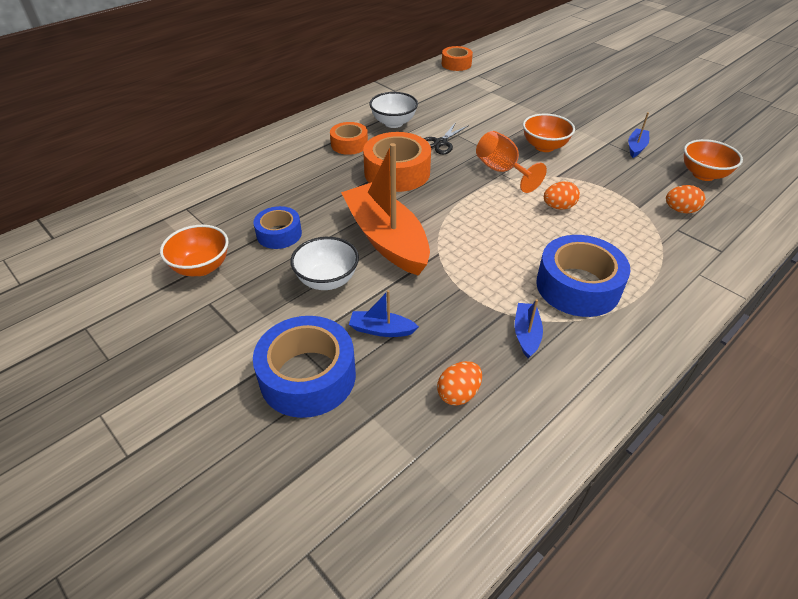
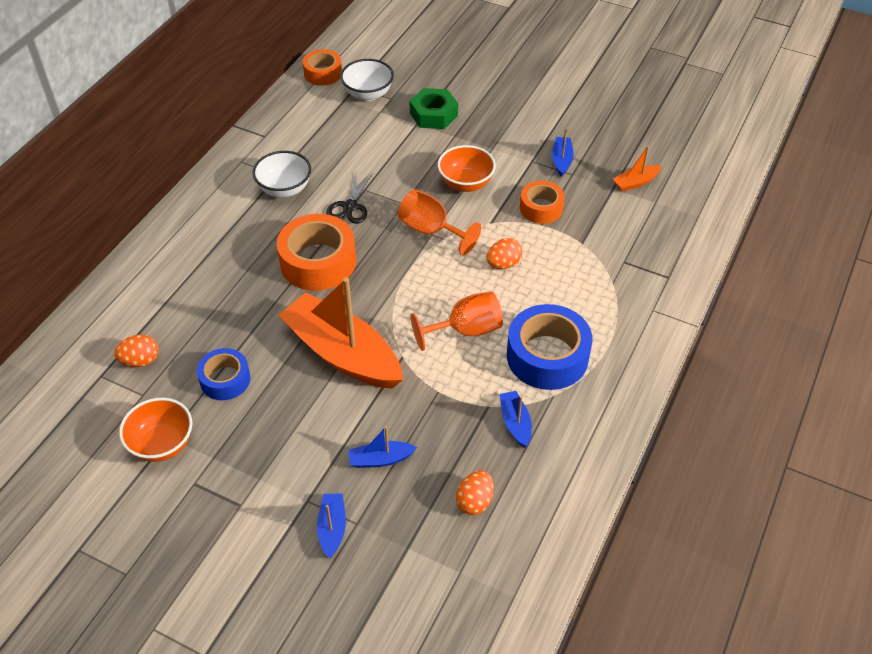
camera: 20 degrees left, 5 degrees up
(308, 376) = (332, 528): blue tape -> blue boat
(327, 280) = (303, 421): white bowl -> white bowl (368, 94)
(349, 144) = (246, 235): orange tape -> orange tape (541, 208)
(505, 247) = (466, 330): none -> orange goblet
(533, 100) = (433, 114): none -> green nut
(680, 210) = (622, 236): orange egg -> orange egg (140, 361)
(703, 174) = (635, 182): orange bowl -> orange boat

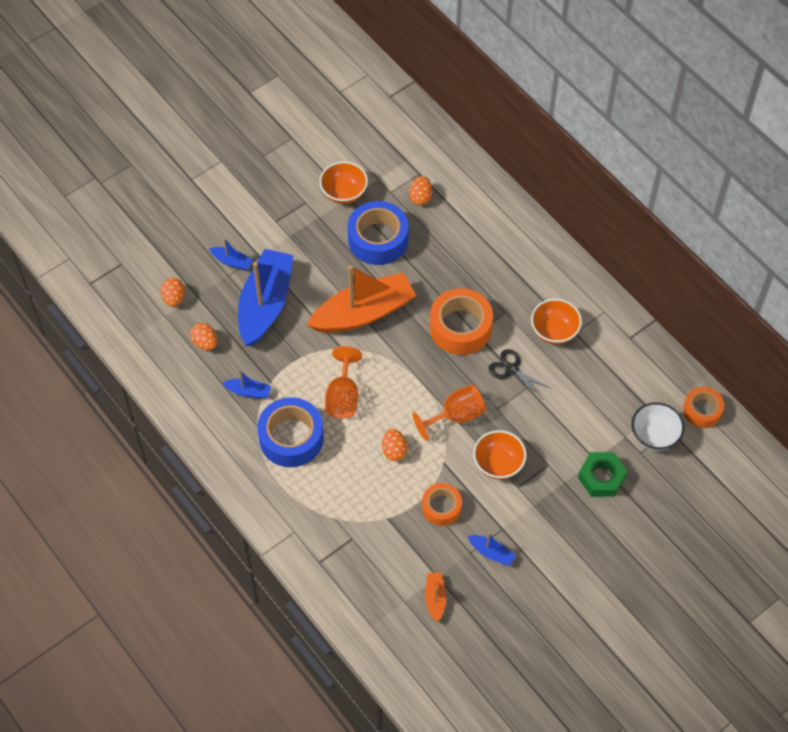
camera: 115 degrees right, 10 degrees up
(225, 380) = (378, 239): blue tape -> blue tape, size x1.67
(284, 189) = (554, 331): white bowl -> orange bowl
(380, 459) = (265, 304): blue boat -> blue boat, size x2.36
(427, 573) = (174, 298): none -> orange egg

